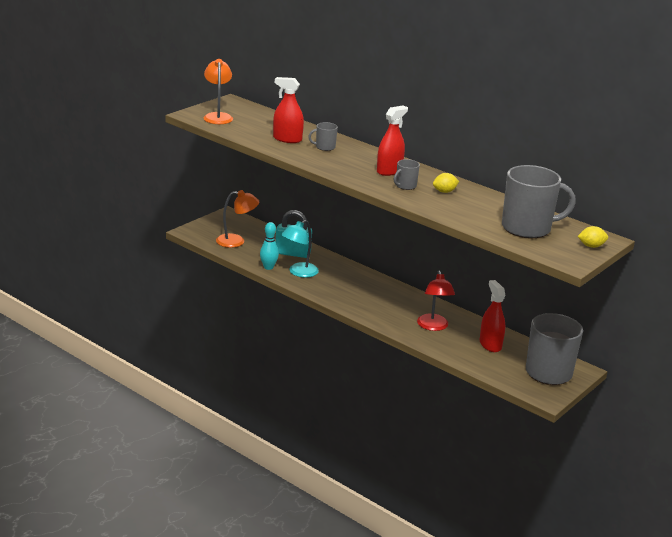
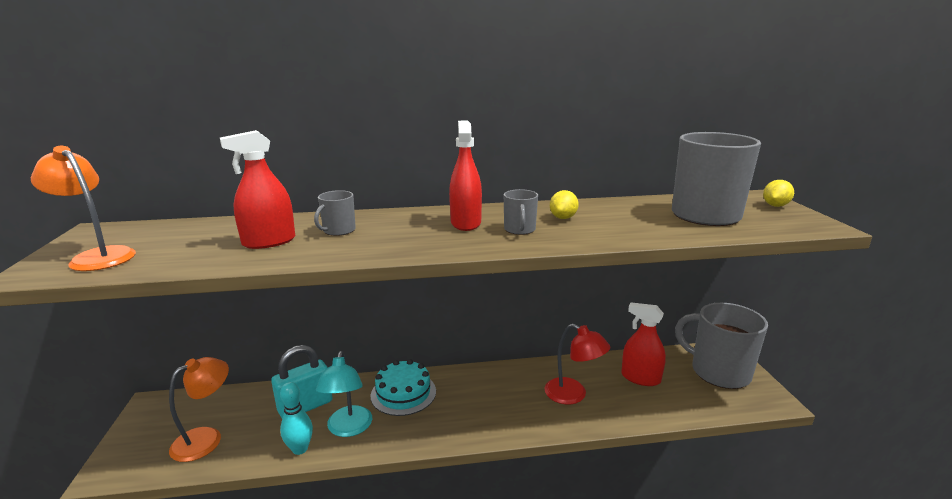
camera: 45 degrees left, 5 degrees down
(346, 275) = (403, 393): none -> turquoise cake

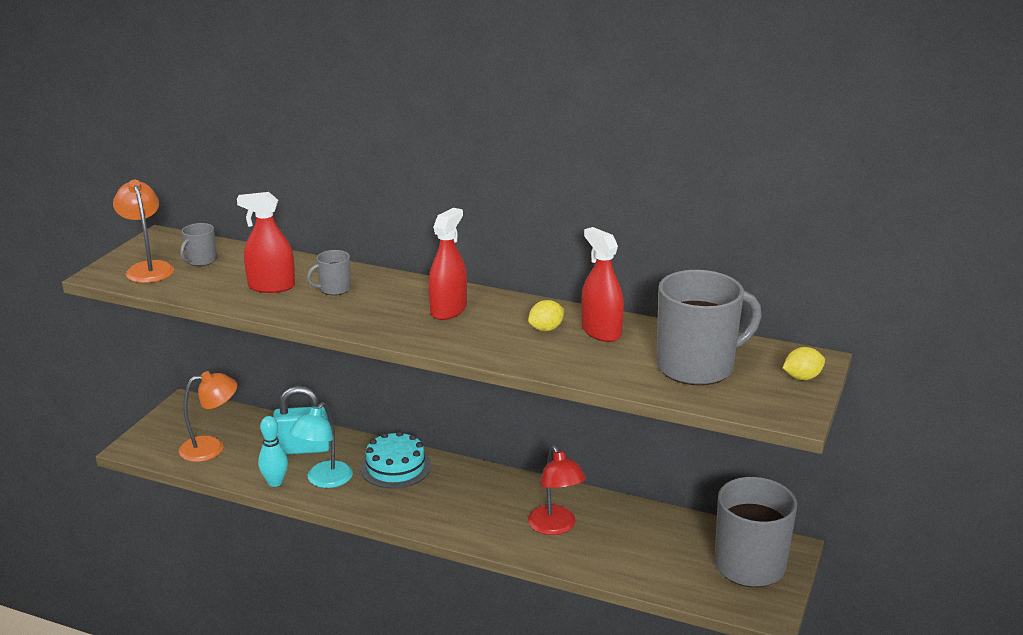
camera: 30 degrees right, 5 degrees up
(519, 230) = (484, 332): grey mug -> grey mug (201, 260)
(640, 378) = (648, 538): red spray bottle -> red spray bottle (601, 332)

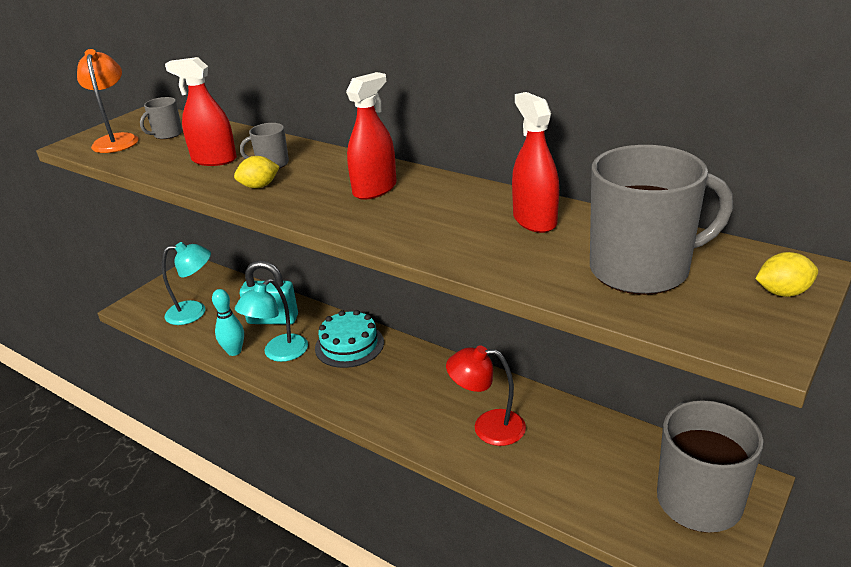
camera: 15 degrees right, 5 degrees up
(211, 447) = (194, 312): orange lamp -> turquoise lamp
(546, 329) = (472, 214): yellow lemon -> yellow lemon (259, 186)
(555, 527) = (488, 427): red lamp -> red lamp turned 105 degrees clockwise

